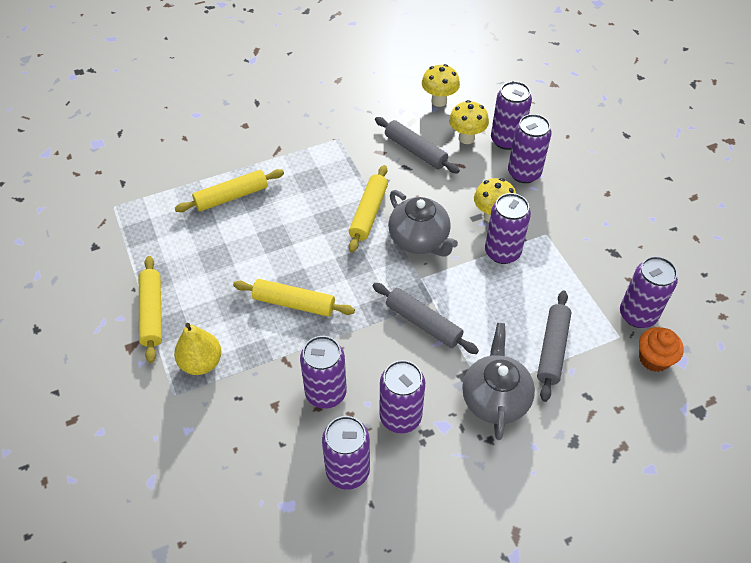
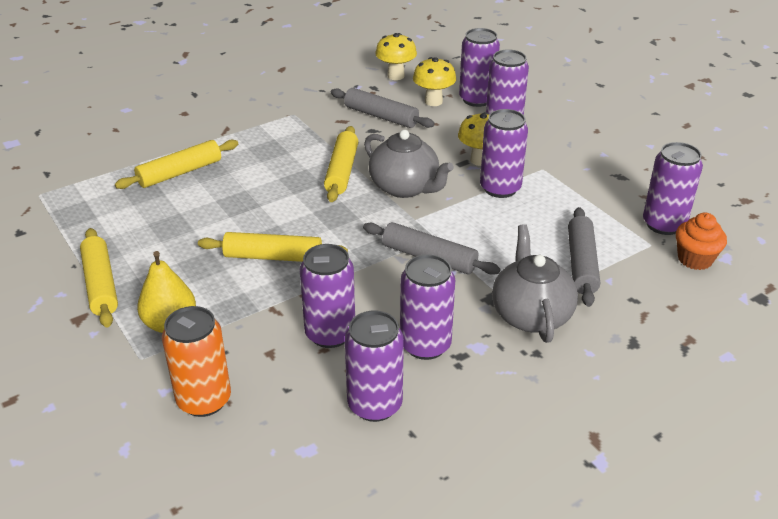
camera: 10 degrees left, 15 degrees down
(216, 444) = (204, 400): none -> orange can

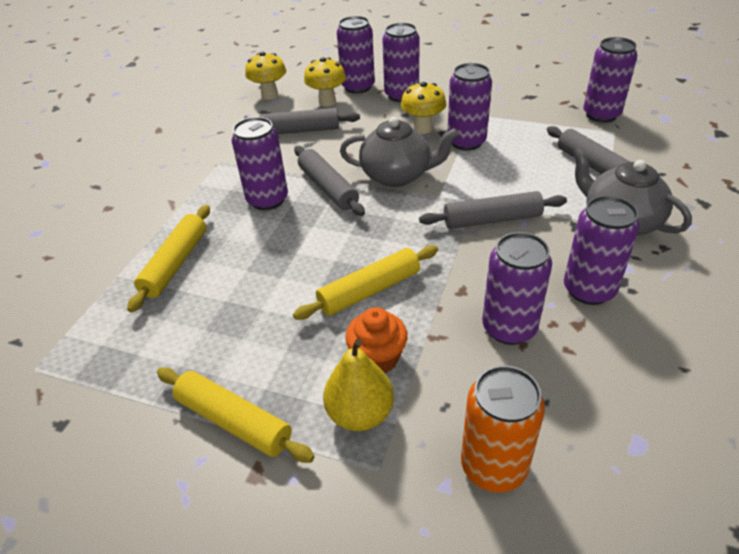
camera: 35 degrees left, 5 degrees up
(342, 171) = (328, 188): yellow rolling pin -> grey rolling pin
(375, 405) = (627, 365): purple can -> purple can (267, 200)
(695, 259) = (651, 128): orange cupcake -> orange cupcake (377, 358)

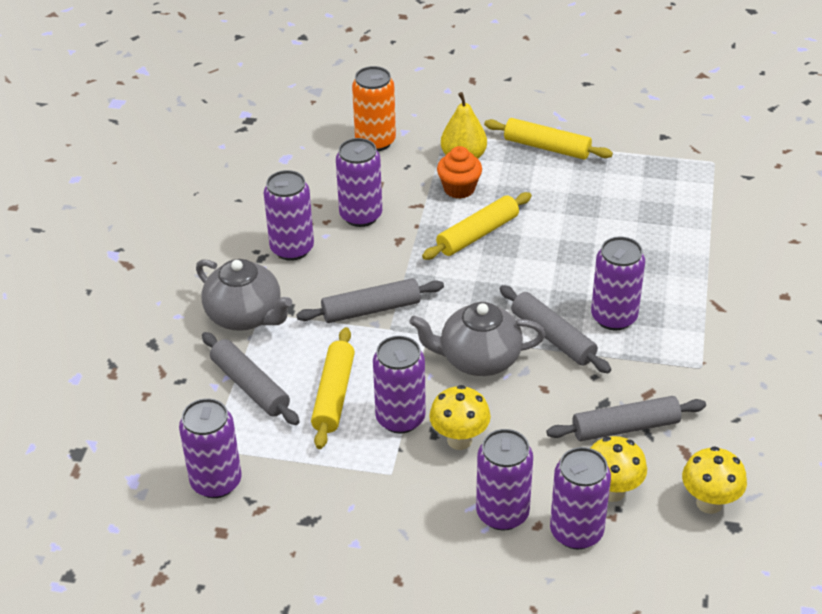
camera: 170 degrees right, 0 degrees up
(175, 264) = (664, 244): yellow rolling pin -> yellow rolling pin (334, 395)

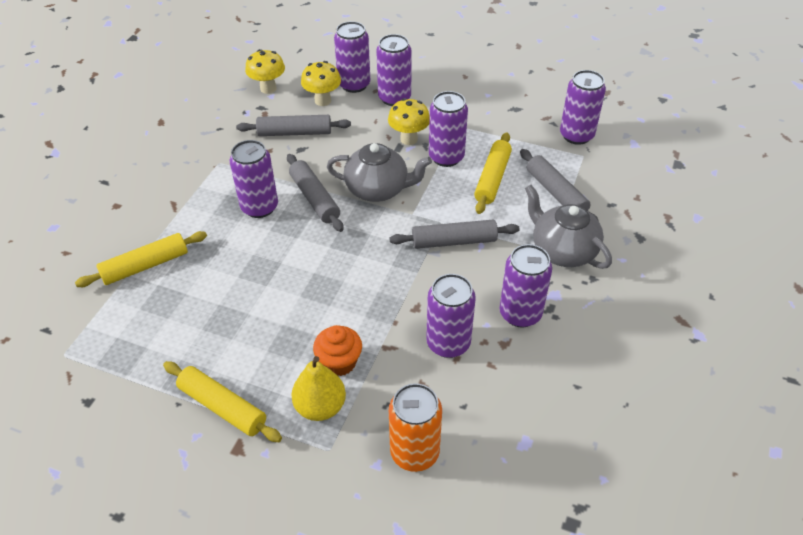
camera: 170 degrees left, 5 degrees up
(477, 234) = (340, 302): yellow rolling pin -> yellow rolling pin (145, 265)

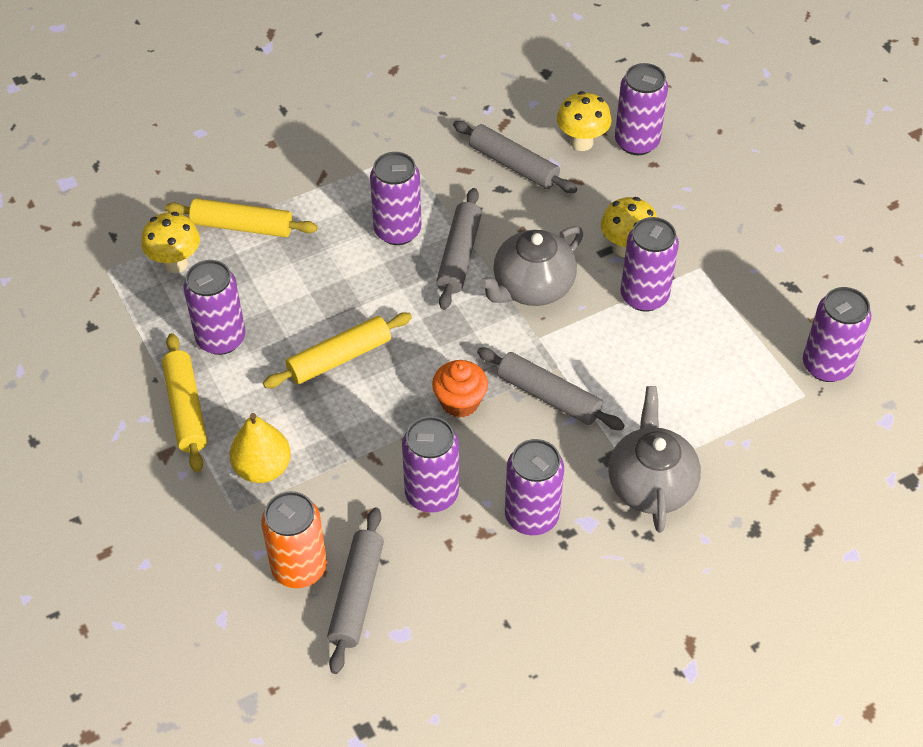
camera: 40 degrees right, 5 degrees up
(268, 88) = (538, 92): yellow mushroom -> yellow mushroom (176, 263)
(339, 362) = (317, 440): orange cupcake -> orange cupcake (460, 402)
(378, 189) = (532, 287): grey teapot -> grey teapot turned 90 degrees clockwise
(394, 98) = (664, 187): purple can -> purple can (221, 338)
(492, 179) = (667, 354): yellow rolling pin -> yellow rolling pin (339, 358)
(556, 193) = (719, 417): grey rolling pin -> grey rolling pin (357, 595)

